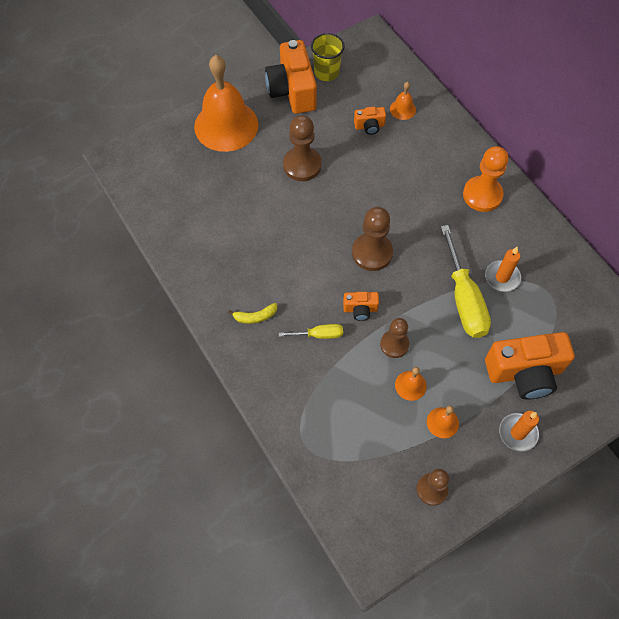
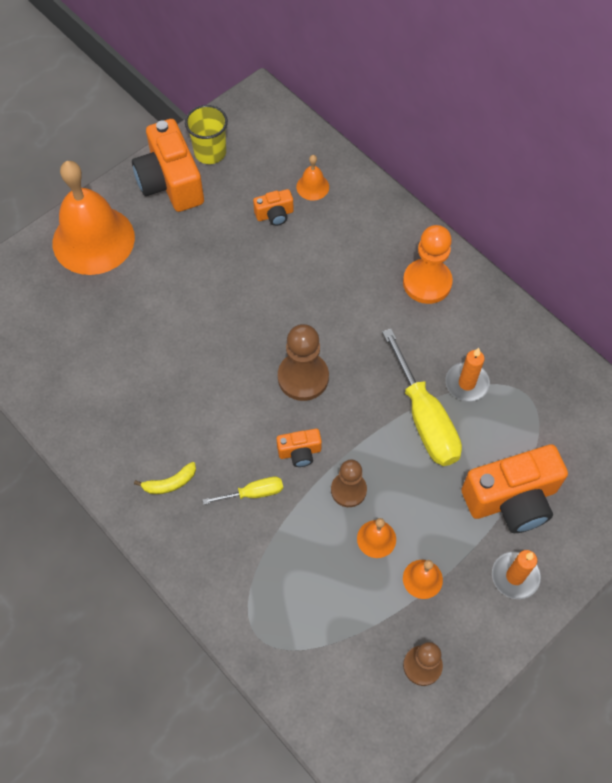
camera: 10 degrees left, 0 degrees up
(302, 165) = (198, 277): brown pawn -> none

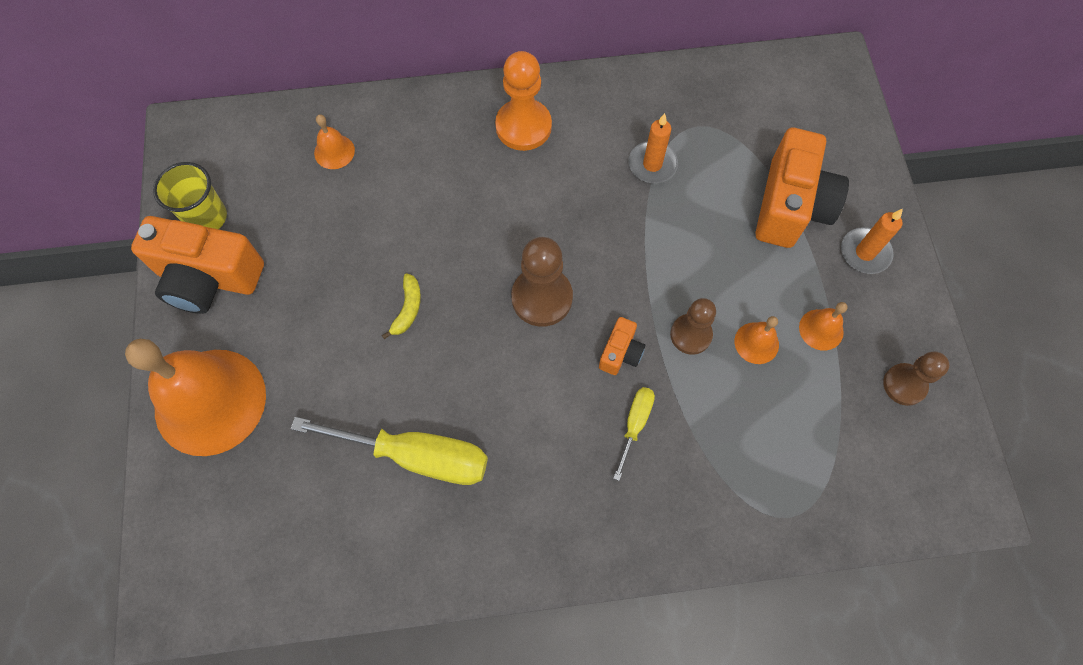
camera: 55 degrees left, 5 degrees up
(170, 483) = (567, 500): yellow banana -> yellow banana (407, 309)
(274, 215) = (336, 205): orange camera -> none
(424, 418) = (662, 221): yellow screwdriver -> yellow screwdriver (416, 456)

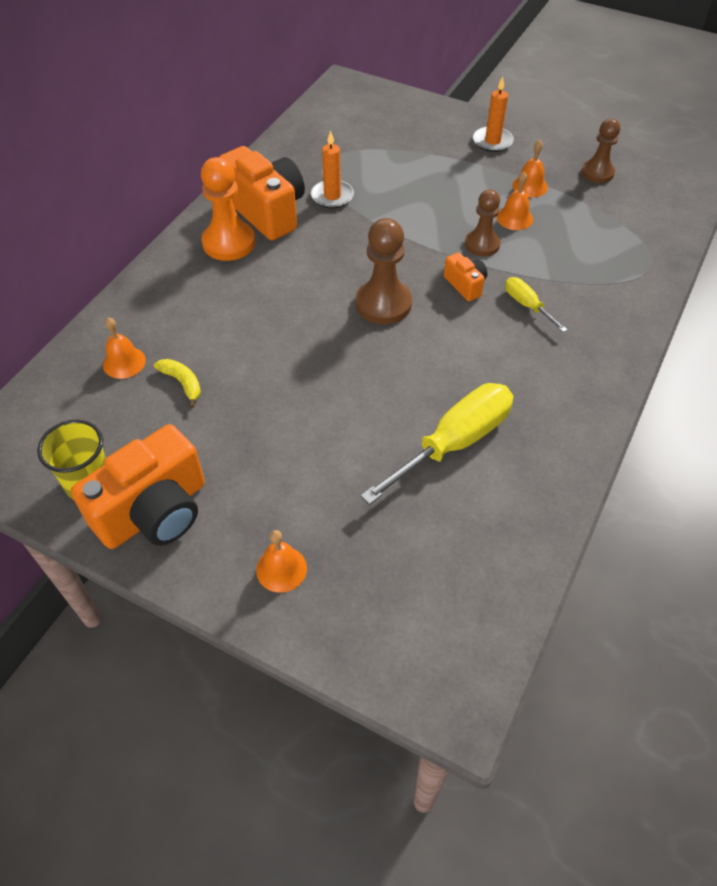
camera: 55 degrees left, 15 degrees down
(210, 401) = (281, 569): orange bell -> orange bell, size x0.41
(407, 309) = (319, 386): yellow banana -> yellow banana (182, 383)
(790, 206) = (429, 153): orange camera -> orange camera (267, 211)

